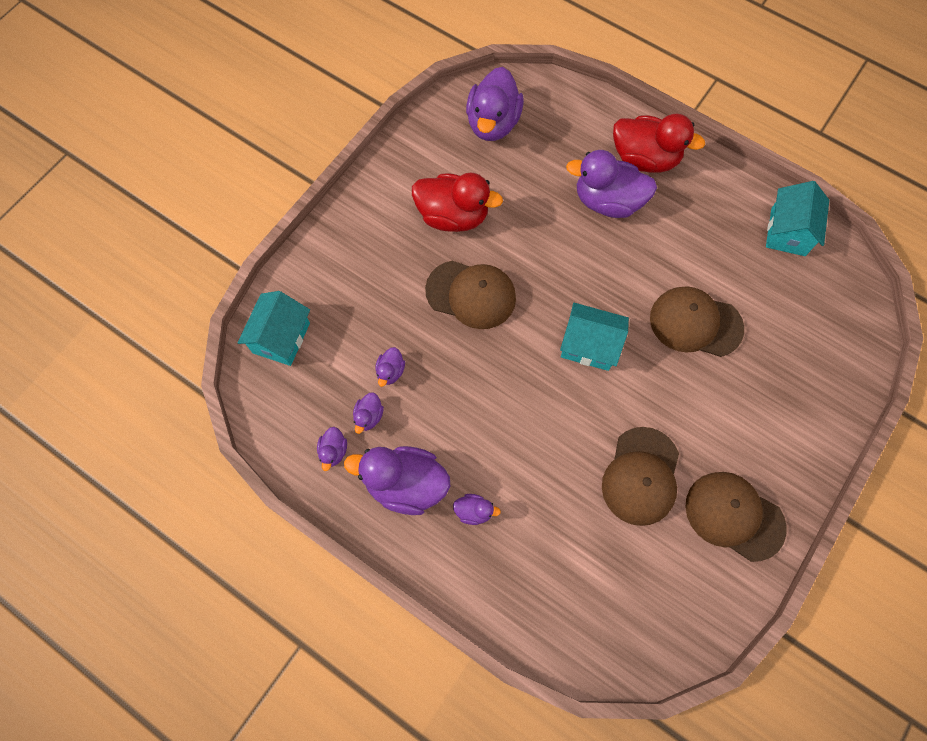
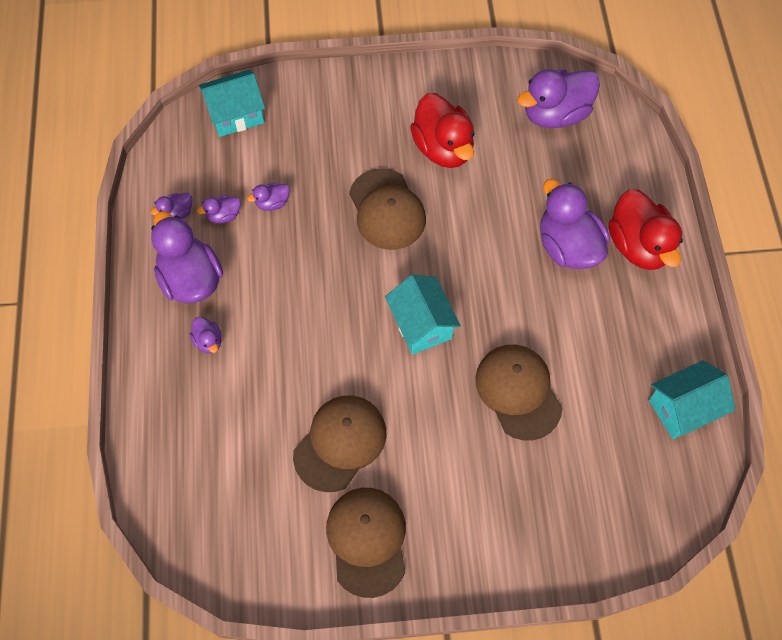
camera: 50 degrees right, 5 degrees down
(641, 476) = (340, 443): brown cap -> brown cap turned 150 degrees clockwise

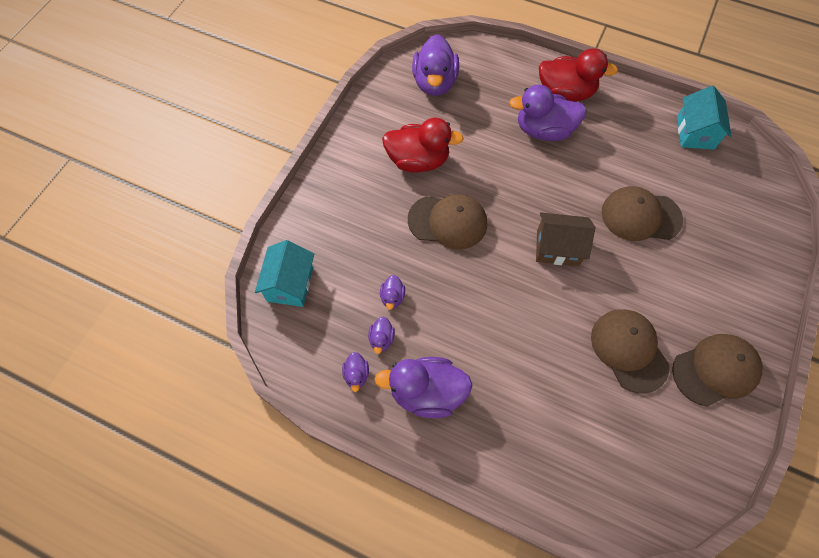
camera: 60 degrees left, 0 degrees up
(208, 341) = (492, 406): purple duck -> none
(367, 541) = (715, 370): brown cap -> brown cap turned 135 degrees clockwise
(421, 324) = (557, 248): turquoise house -> brown house

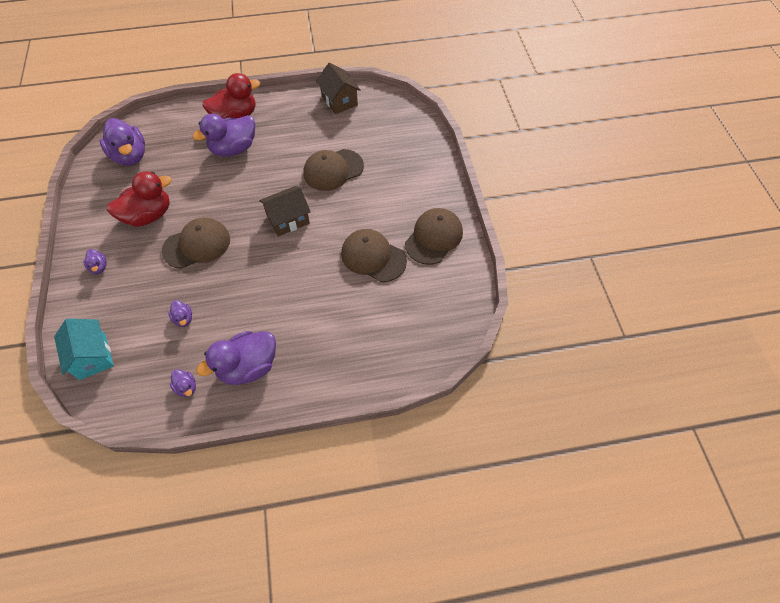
camera: 35 degrees left, 5 degrees down
(381, 339) = (192, 351): purple duck -> purple duck (99, 267)
(695, 132) = (339, 101): turquoise house -> brown house

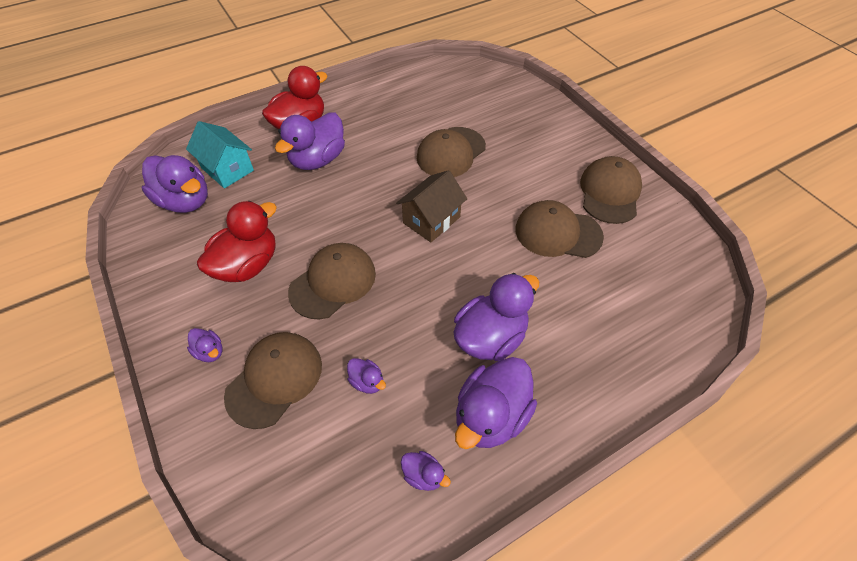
camera: 20 degrees left, 5 degrees down
(92, 356) = (262, 481): turquoise house -> turquoise house (227, 169)
(129, 298) = (275, 379): none -> brown cap
(279, 316) = (490, 337): none -> purple duck
(339, 101) = (413, 82): brown house -> none

